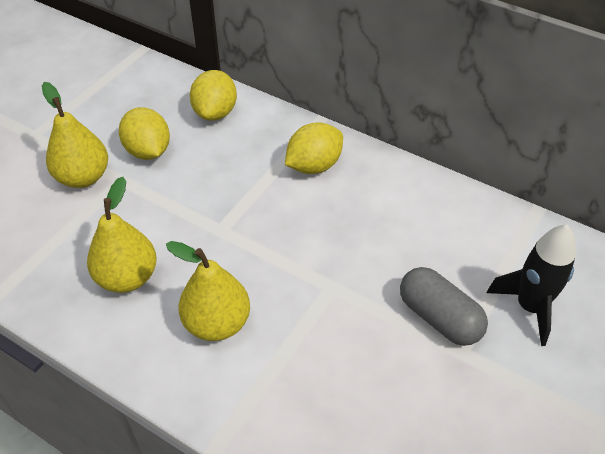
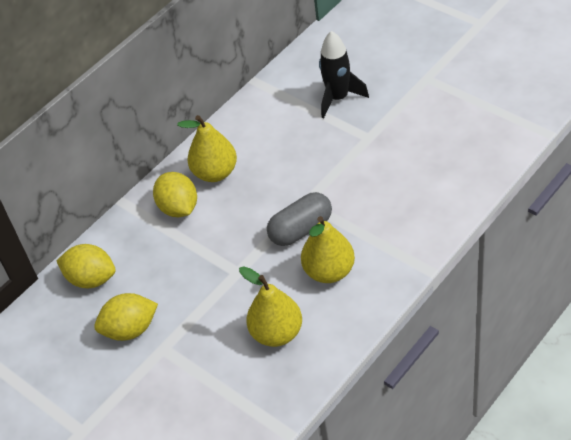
camera: 75 degrees left, 0 degrees up
(83, 177) = (153, 379): yellow pear -> yellow pear (215, 173)
(439, 318) = (341, 145): grey capsule -> grey capsule (301, 229)

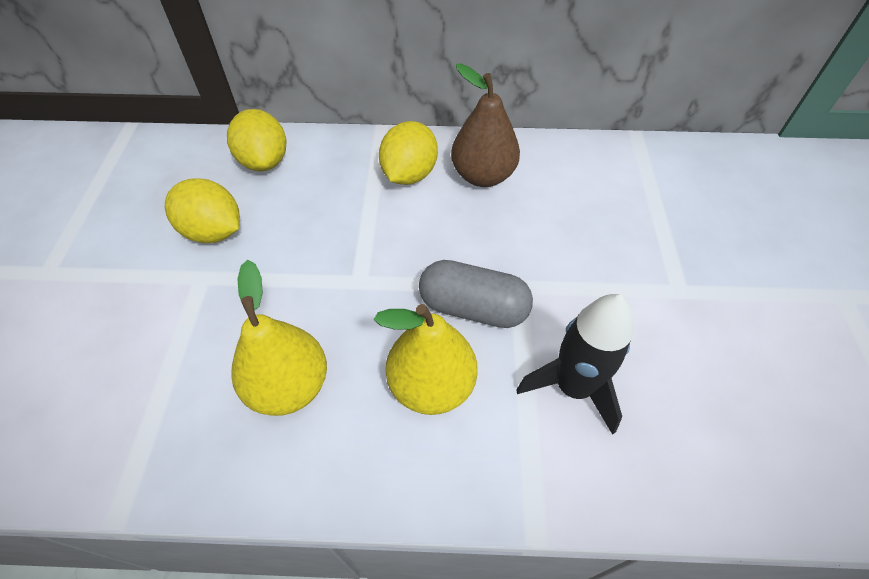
camera: 45 degrees right, 5 degrees up
(215, 173) = (483, 176): yellow pear -> brown pear
(338, 98) = (701, 221): black rocket -> black rocket (572, 387)

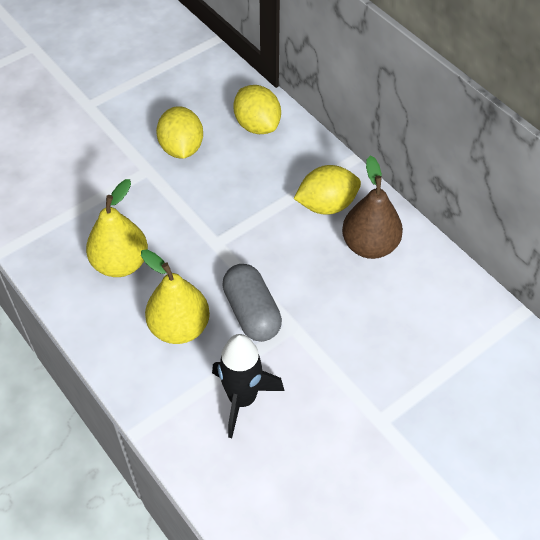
camera: 50 degrees right, 0 degrees up
(264, 161) = (257, 125): yellow lemon -> yellow lemon turned 60 degrees counterclockwise

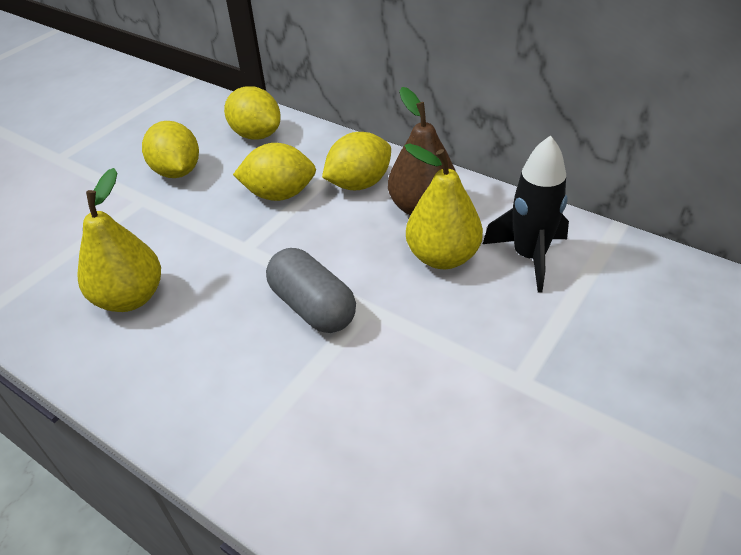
camera: 15 degrees left, 10 degrees down
(179, 327) = (226, 347): yellow pear -> yellow pear (442, 257)
(242, 399) = (335, 407): black rocket -> black rocket (529, 257)
(258, 197) = (279, 194): none -> yellow lemon

